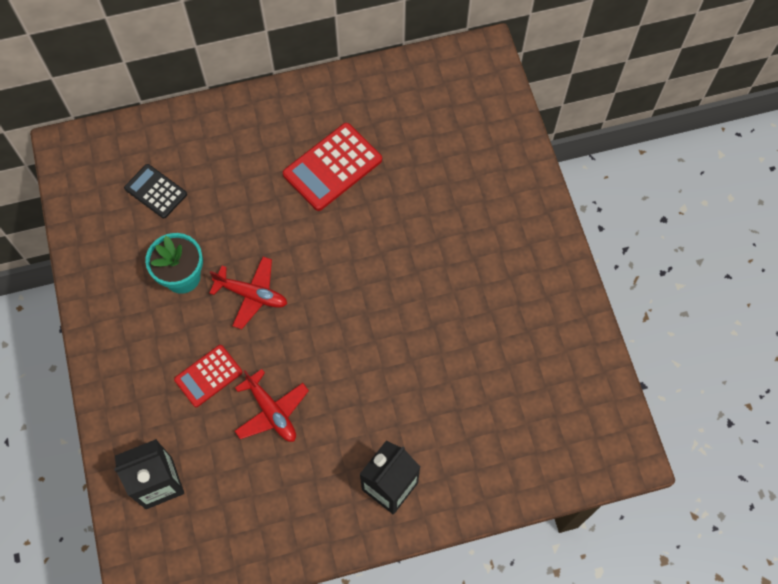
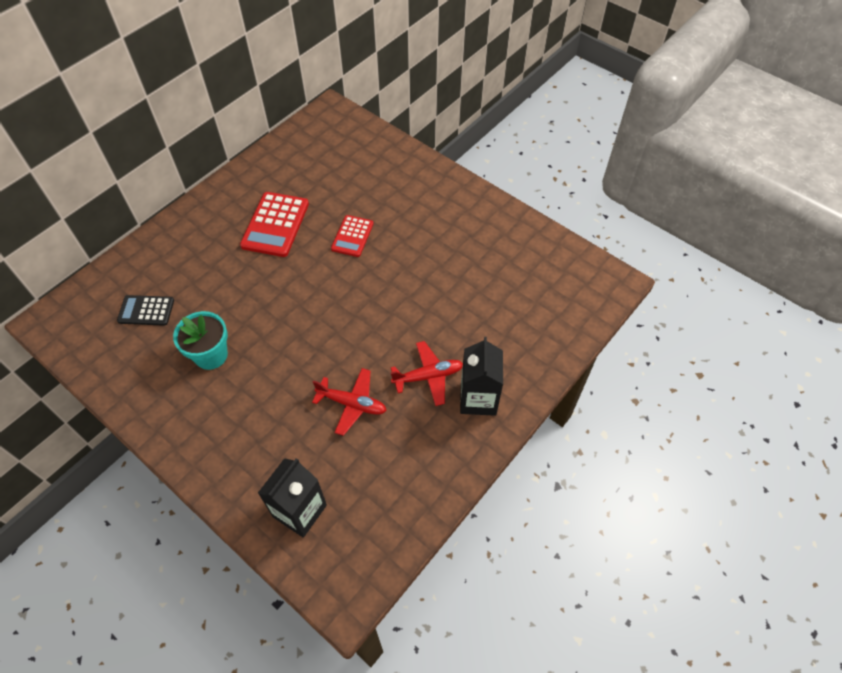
camera: 35 degrees left, 10 degrees down
(208, 376) = (283, 410): red calculator -> red calculator (352, 236)
(252, 294) = (276, 336): red plane -> red plane (428, 376)

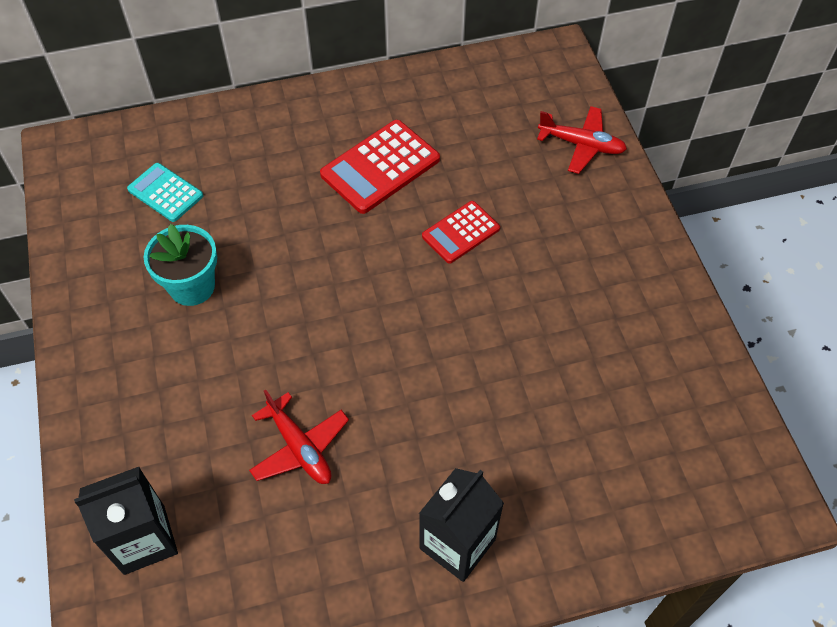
camera: 35 degrees right, 0 degrees up
(146, 311) = (165, 193): black calculator -> turquoise calculator
(428, 376) = (416, 472): red plane -> red plane (581, 145)

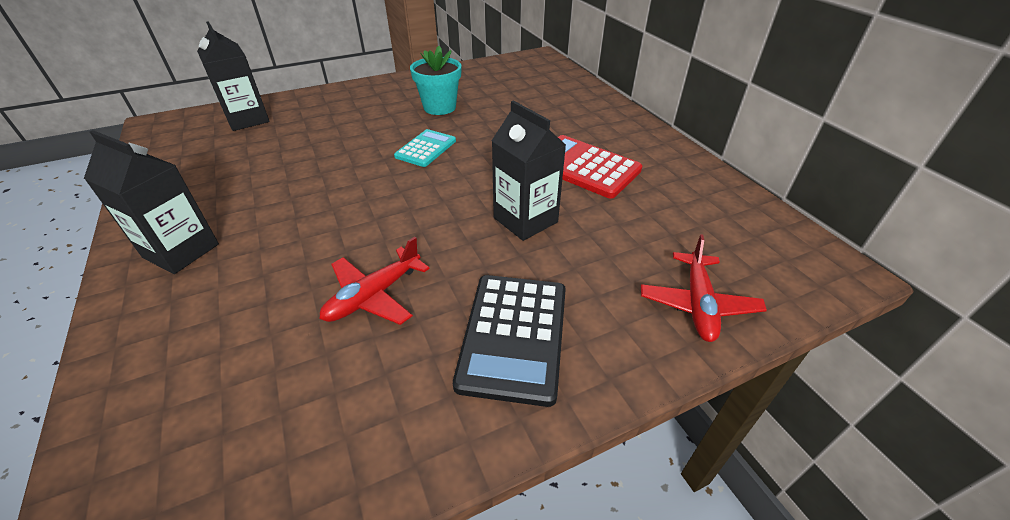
camera: 80 degrees right, 15 degrees down
(165, 193) = (517, 88): turquoise calculator -> turquoise calculator (426, 149)
(300, 447) = (300, 163): red plane -> red plane (374, 296)
(461, 232) = (525, 220): red calculator -> black carton
(601, 263) = (513, 336): none -> black calculator

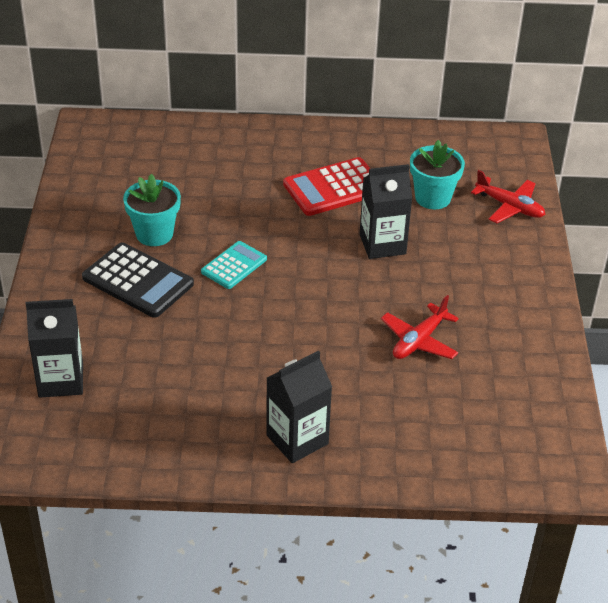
camera: 65 degrees left, 0 degrees up
(374, 296) = (419, 341): red plane -> red plane turned 60 degrees clockwise
(426, 149) = (234, 265): turquoise calculator -> turquoise calculator turned 75 degrees clockwise
(513, 336) = (491, 289): black calculator -> black calculator (138, 281)
(640, 233) = (433, 198): none -> turquoise flower pot

